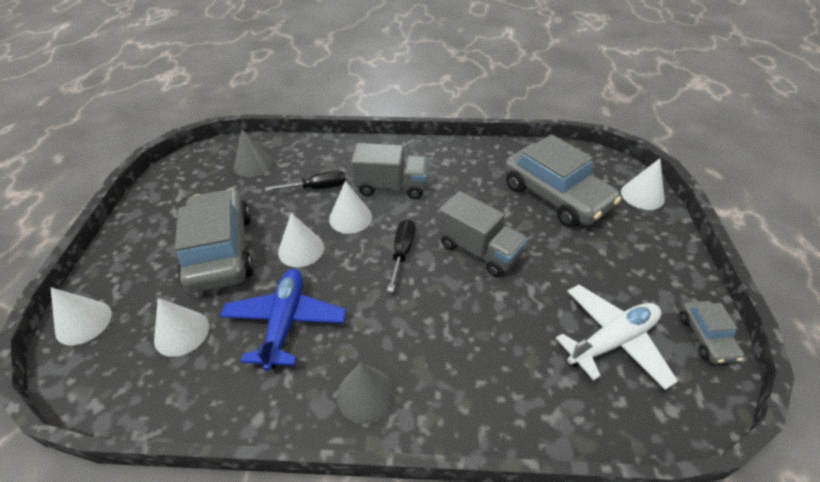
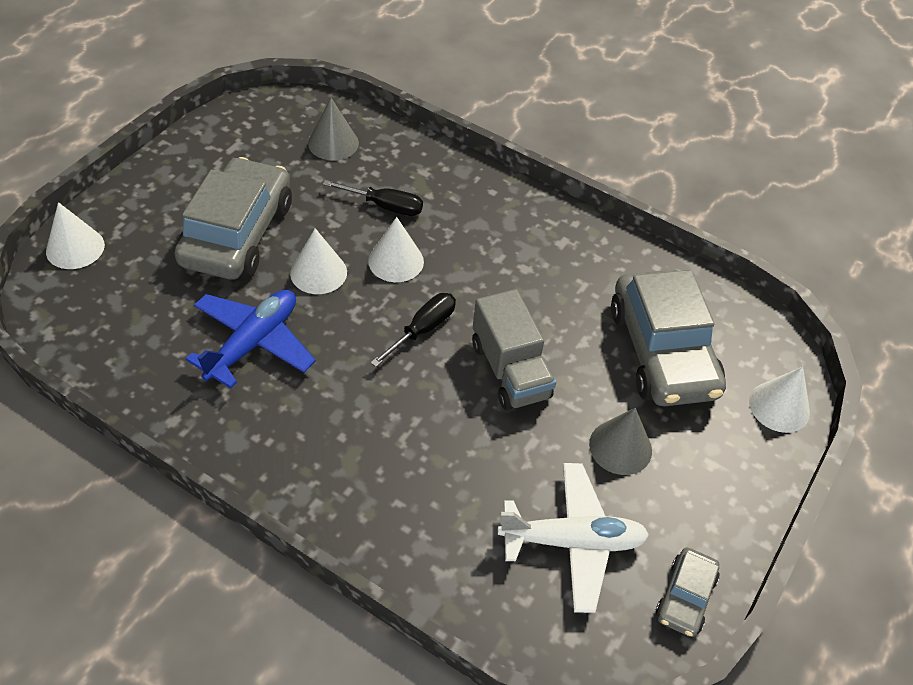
camera: 25 degrees right, 5 degrees up
(181, 333) = (153, 303): white cone -> none
(366, 394) = (281, 453): grey cone -> grey cone (620, 447)
(392, 187) = (470, 244): grey truck -> none

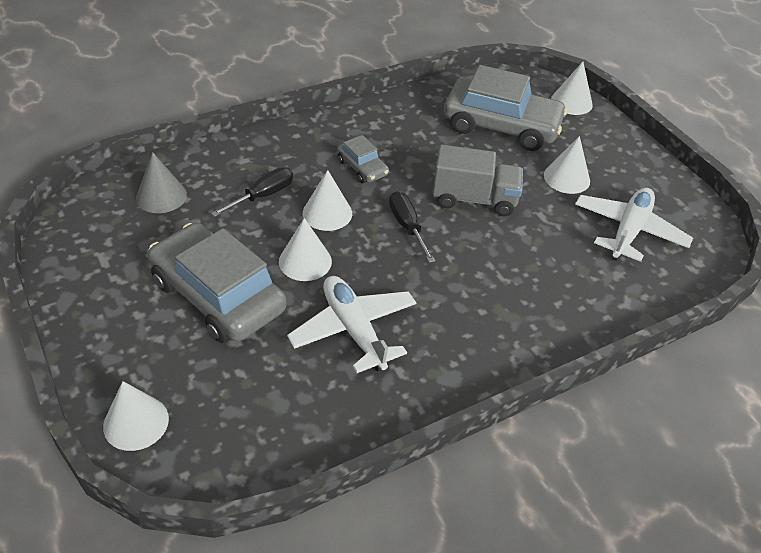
camera: 60 degrees left, 5 degrees down
(253, 343) = (354, 329): blue plane -> white plane
(620, 447) = (567, 178): grey cone -> white cone
(685, 597) = (688, 201): grey car -> grey car (362, 168)

